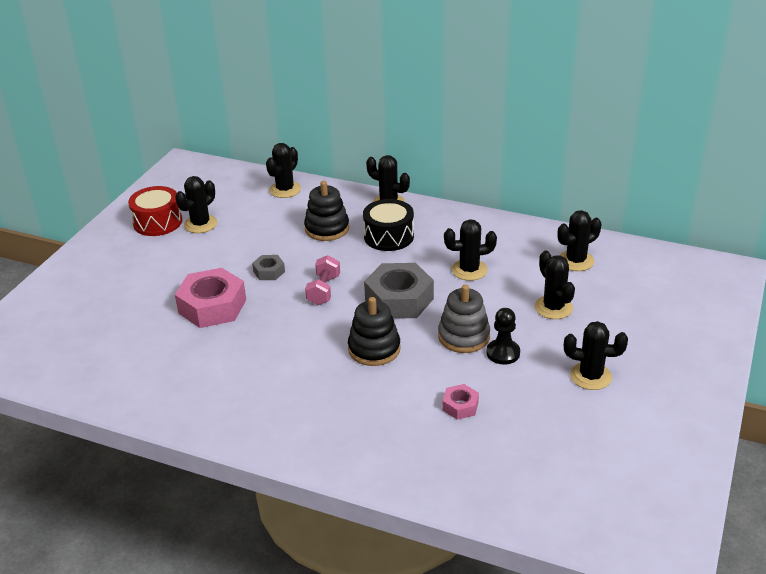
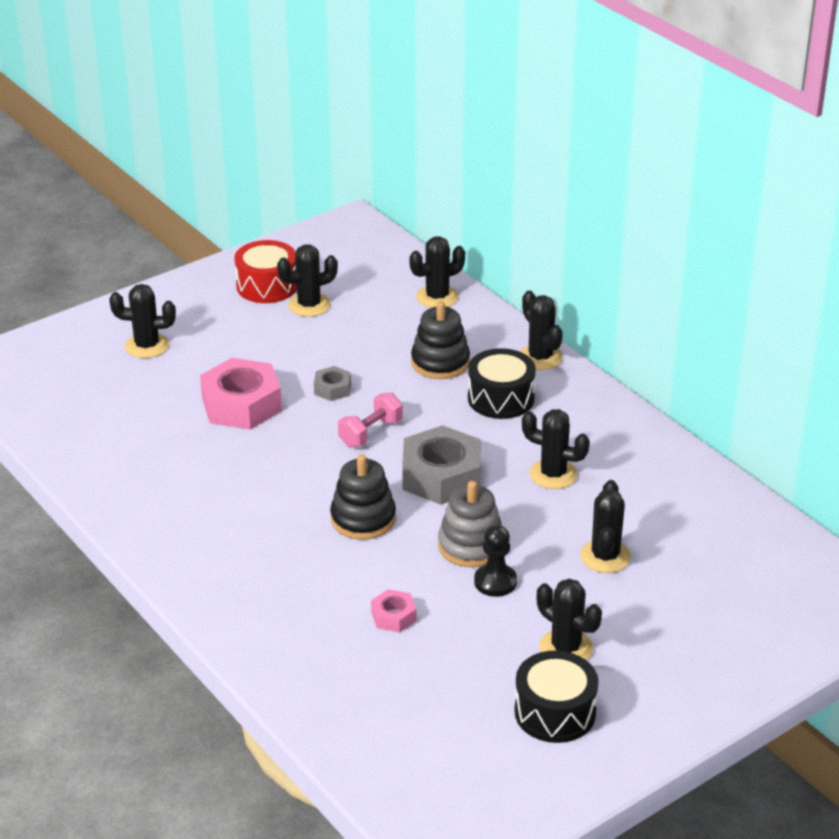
camera: 30 degrees right, 0 degrees up
(576, 261) = (691, 514): black cactus -> black cactus (147, 346)
(628, 422) = (555, 712): none -> black drum

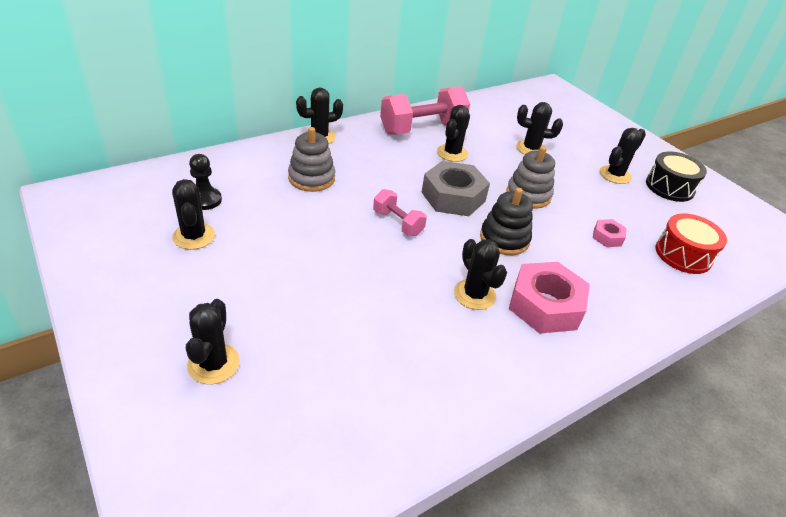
camera: 90 degrees left, 5 degrees up
(241, 405) = (343, 294): pink nut -> pink nut (545, 305)
(267, 286) = (143, 260): red drum -> red drum (683, 254)
(332, 389) = (332, 236): grey nut -> none
(437, 297) = (218, 167): black cactus -> black cactus (474, 294)
(440, 362) = (311, 178): black stacking toy -> grey stacking toy
(495, 582) = (562, 191): black pawn -> black pawn (205, 200)
(501, 398) = (364, 159): black drum -> none
(610, 444) = (422, 129): none -> pink dumbbell

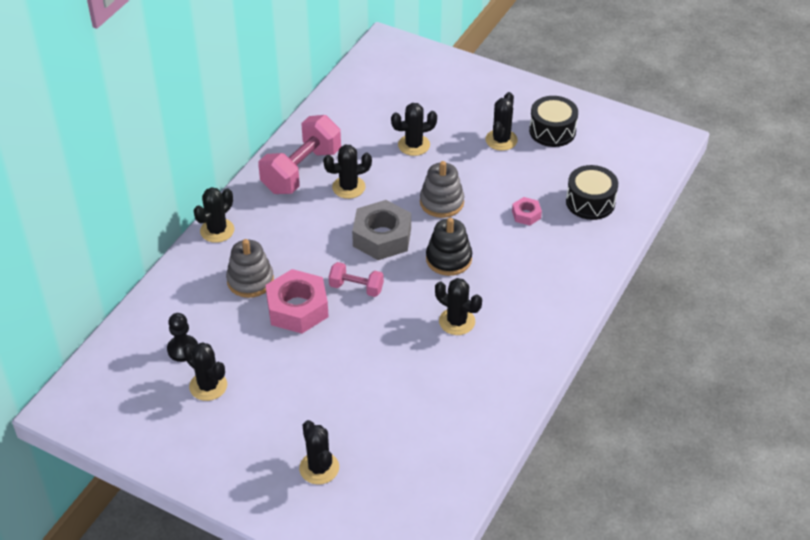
camera: 25 degrees left, 5 degrees up
(452, 153) = (348, 187): black cactus -> black cactus turned 75 degrees clockwise
(545, 305) = (511, 304): pink nut -> pink nut (297, 308)
(683, 254) = (590, 202): red drum -> black drum

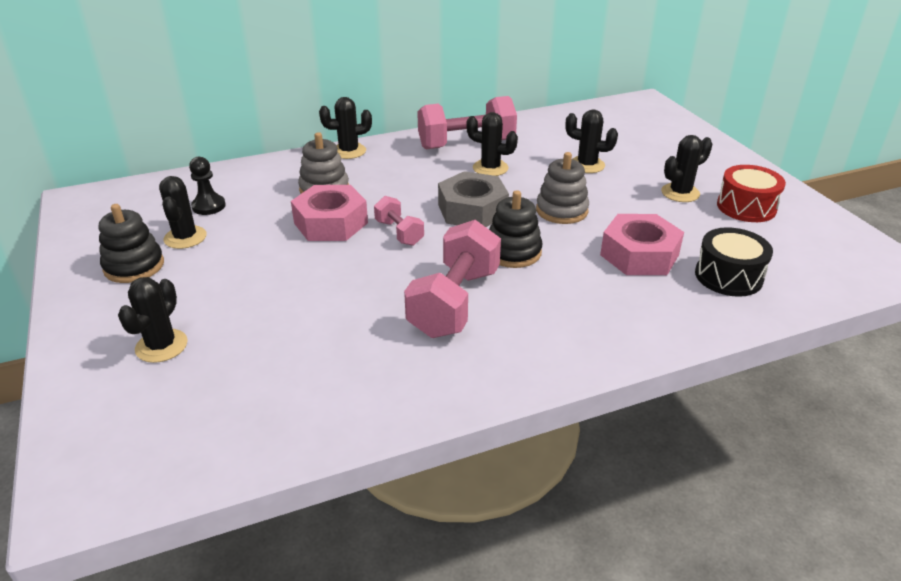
camera: 40 degrees right, 10 degrees down
(208, 431) = (134, 266): none -> black stacking toy
(457, 321) = (454, 302): black cactus -> pink dumbbell
(526, 214) = (639, 255): pink nut -> pink nut, size x2.05
(552, 131) = (746, 207): black drum -> red drum

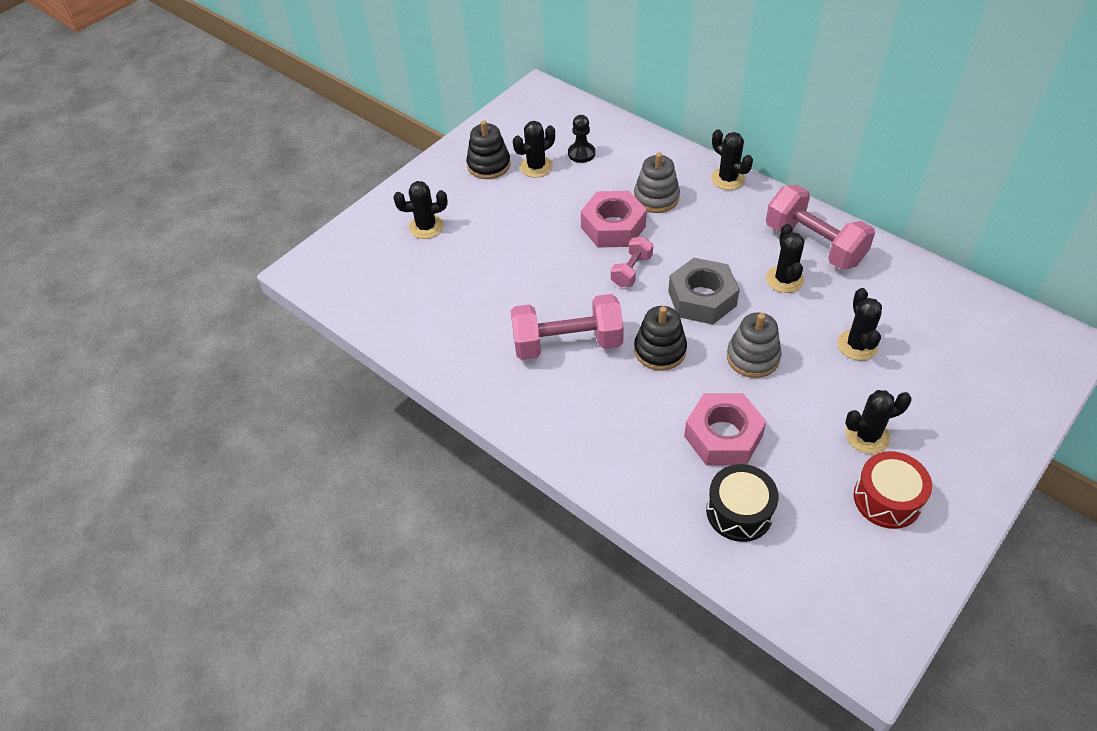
camera: 65 degrees right, 15 degrees up
(680, 193) = (867, 436): black cactus -> black cactus turned 45 degrees counterclockwise

